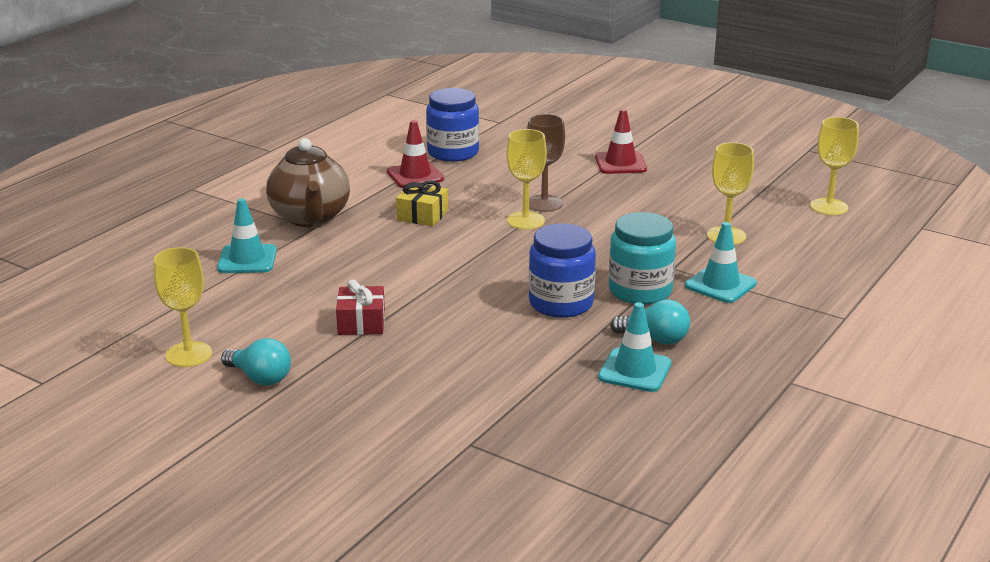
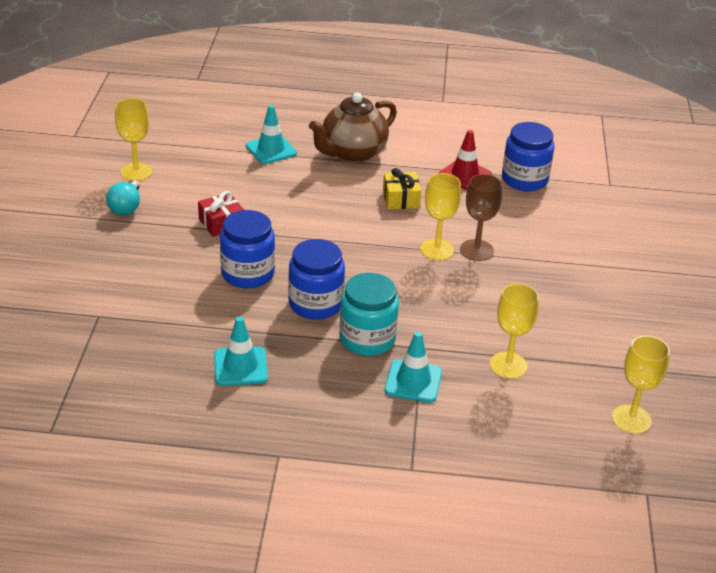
camera: 60 degrees right, 10 degrees up
(474, 329) = (248, 274): none -> blue jar
(620, 163) = (595, 270): red traffic cone -> none
(655, 339) = (295, 365): turquoise light bulb -> none

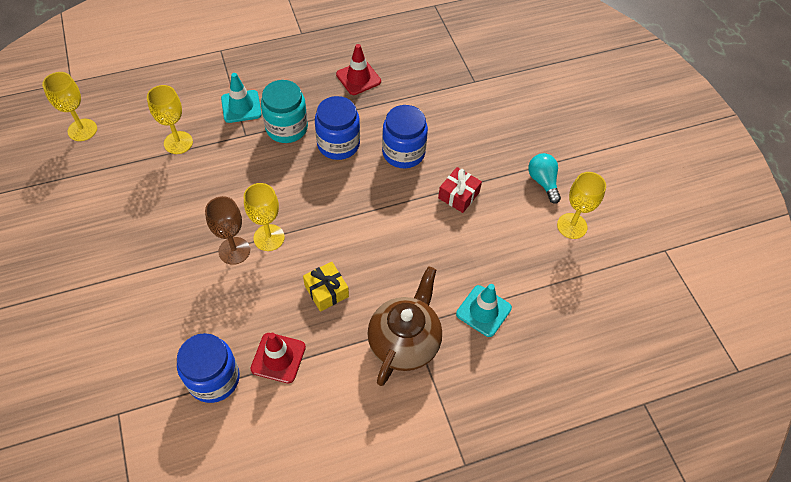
camera: 155 degrees right, 20 degrees up
(240, 366) = (358, 78): turquoise traffic cone -> red traffic cone

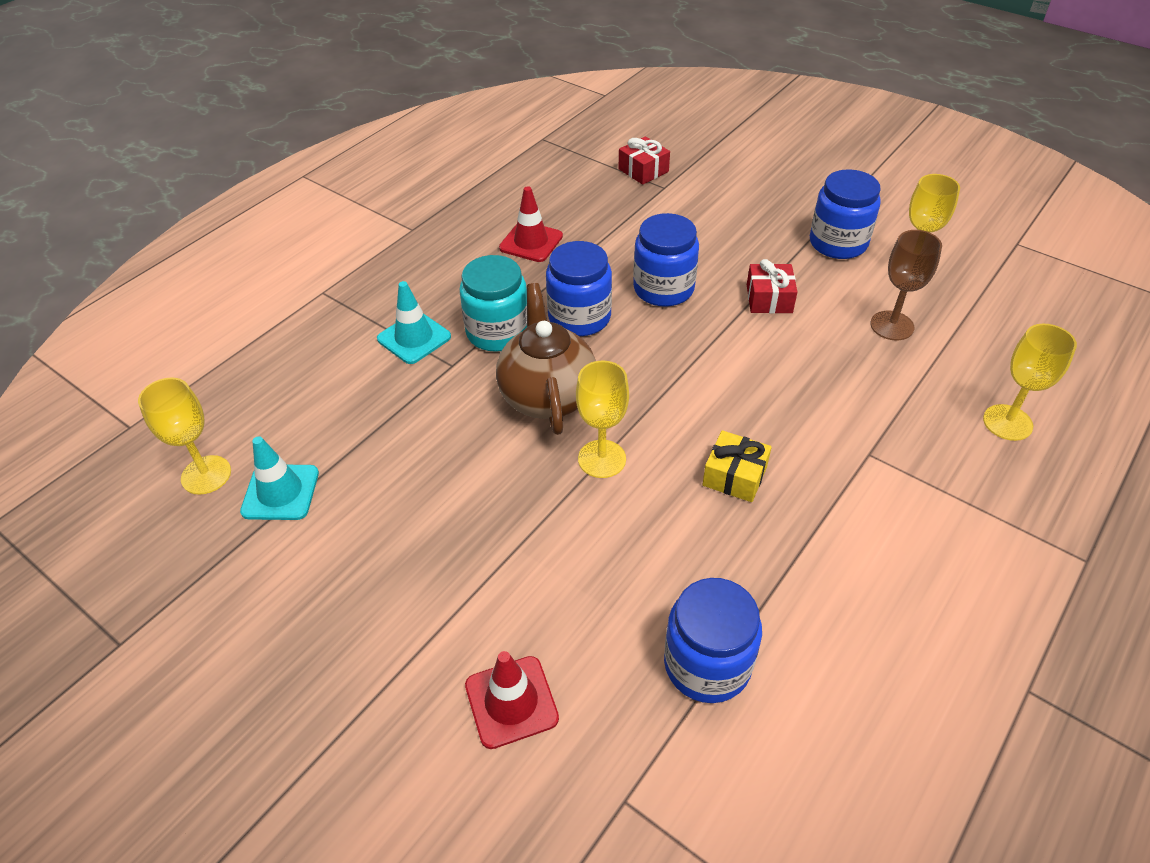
camera: 30 degrees left, 10 degrees down
(178, 142) = (368, 418): yellow goblet -> yellow goblet (1007, 422)
(234, 251) = (573, 498): brown goblet -> brown goblet (892, 326)
(278, 358) = (760, 585): red traffic cone -> red traffic cone (511, 702)
(404, 342) = (881, 476): brown teapot -> brown teapot (547, 396)
(474, 62) = (643, 170): none -> red gift
(483, 311) = (923, 394): turquoise traffic cone -> turquoise traffic cone (280, 492)
(543, 182) = (838, 243): turquoise light bulb -> blue jar

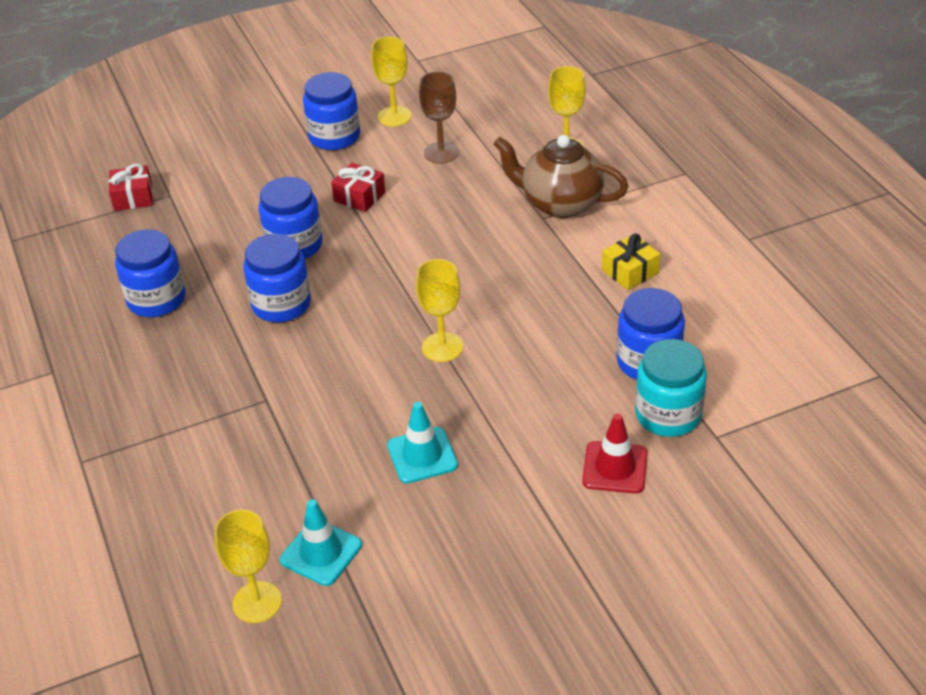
camera: 60 degrees left, 5 degrees down
(414, 338) = (209, 414): turquoise traffic cone -> turquoise traffic cone (422, 455)
(497, 332) = (252, 358): turquoise jar -> turquoise jar (668, 415)
(531, 242) = (156, 299): red traffic cone -> blue jar
(547, 396) = (353, 354): brown teapot -> brown teapot (560, 204)
(734, 476) = (512, 287): yellow gift -> yellow gift (630, 272)

